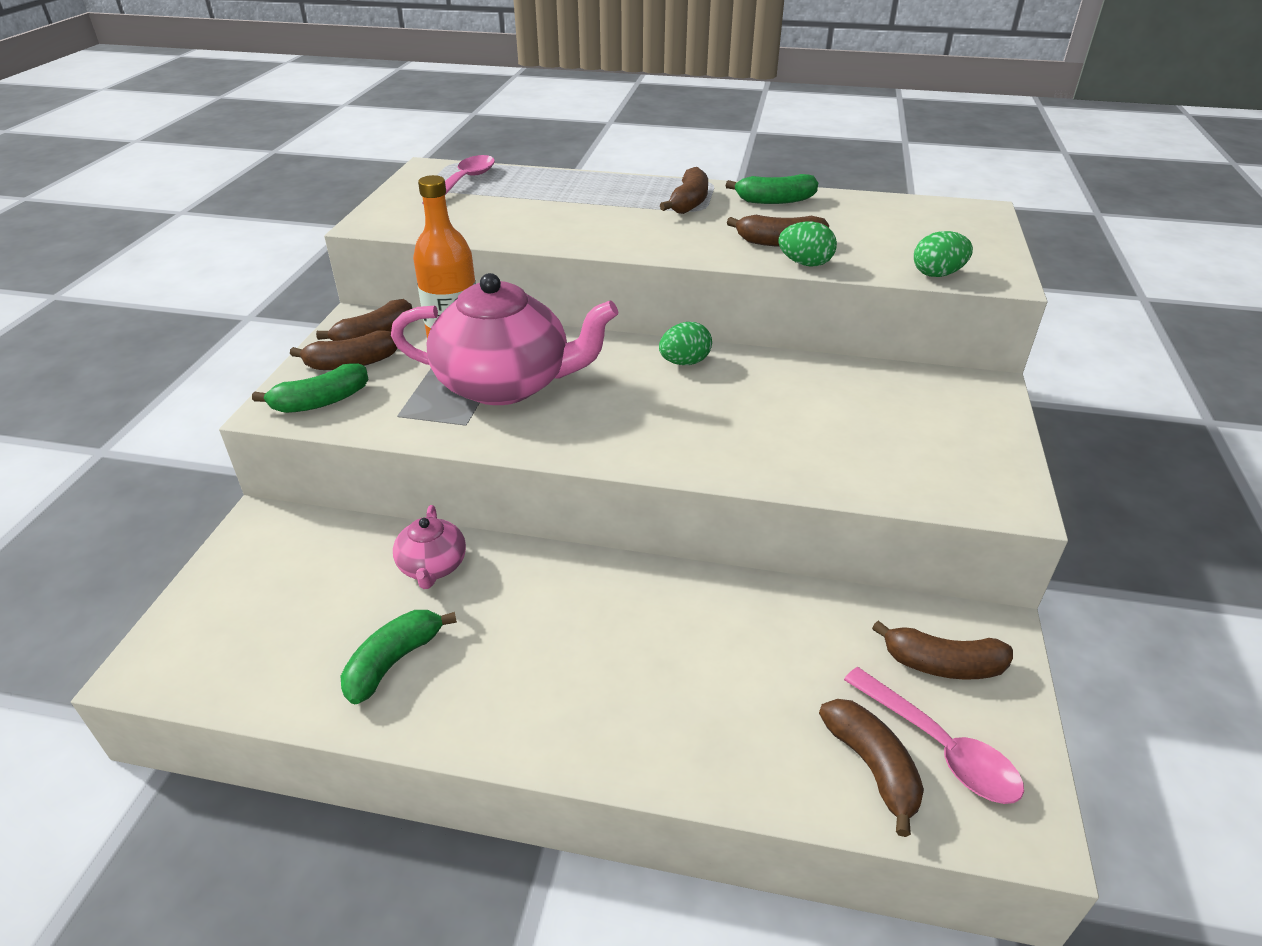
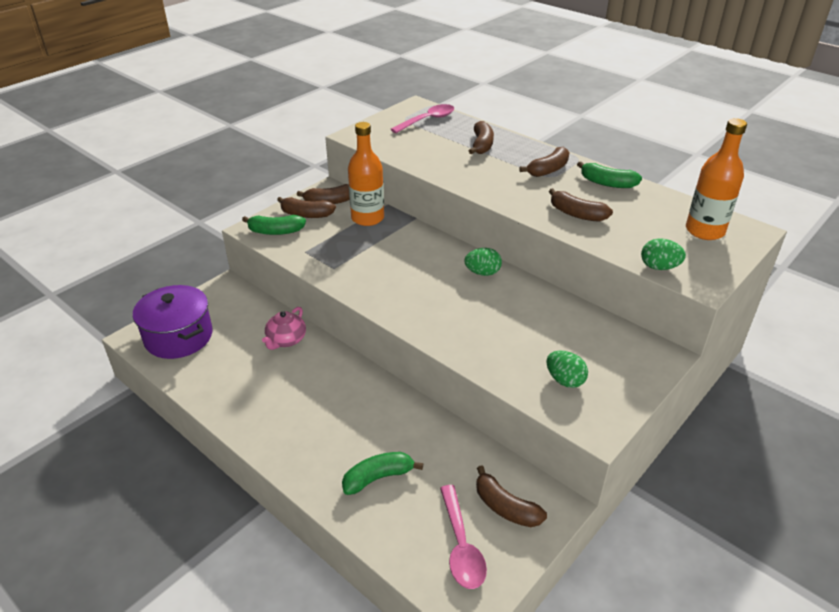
camera: 30 degrees right, 0 degrees up
(233, 635) = (178, 337): none -> purple pot
(393, 662) = (234, 379): green banana -> green banana (378, 478)
(506, 384) = (372, 252): pink teapot -> none
(805, 264) = (577, 233): green egg -> green egg (564, 380)
(872, 766) = (415, 536): brown banana -> brown banana (482, 145)
(937, 223) = (704, 231): none -> orange bottle

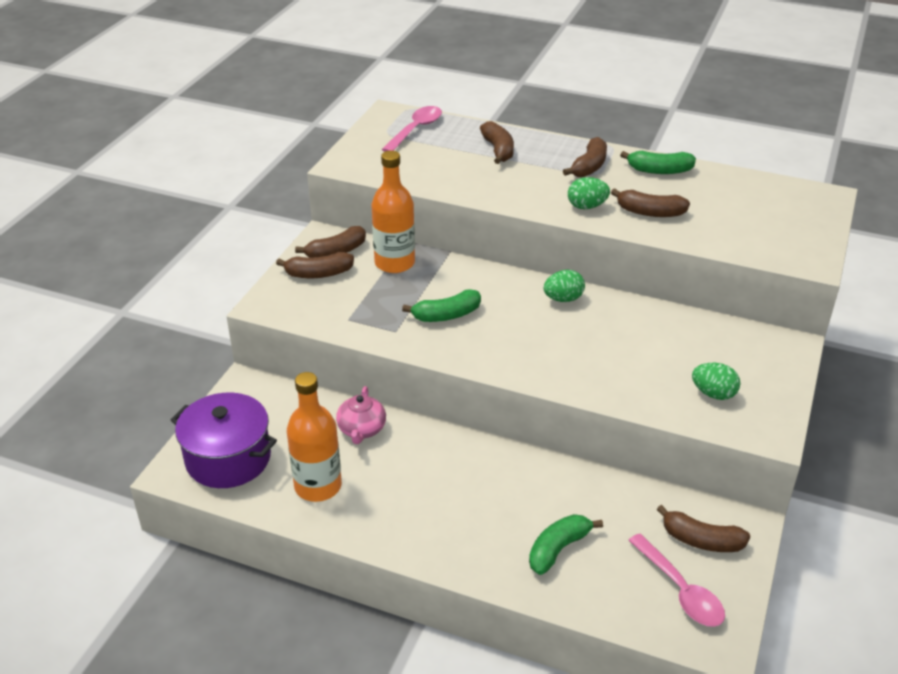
camera: 20 degrees left, 0 degrees up
(276, 231) = (296, 302): green banana -> green banana (446, 315)
(659, 267) = (763, 253): green egg -> green egg (586, 206)
(704, 231) = (783, 205): orange bottle -> orange bottle (318, 486)

